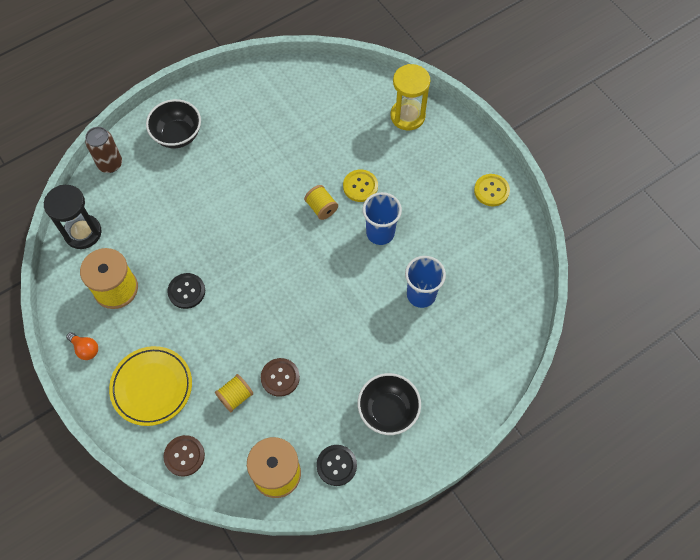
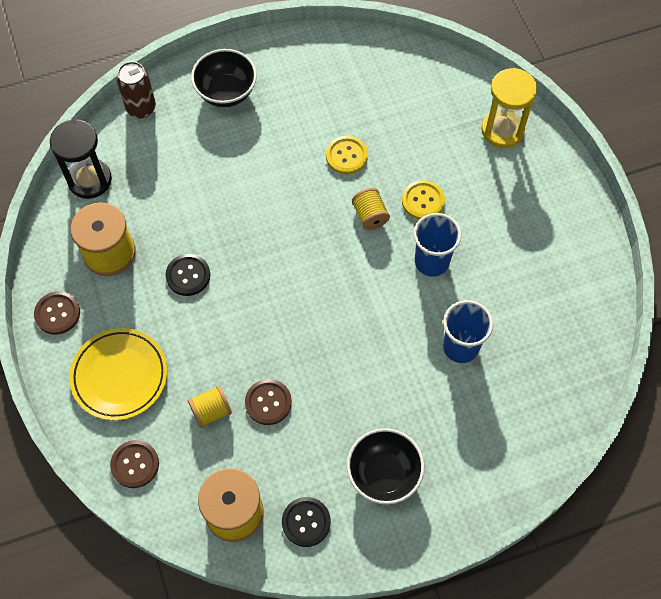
camera: 15 degrees right, 0 degrees up
(85, 349) = (57, 313): orange light bulb -> brown button
(491, 191) = (580, 243): yellow button -> yellow button (346, 156)

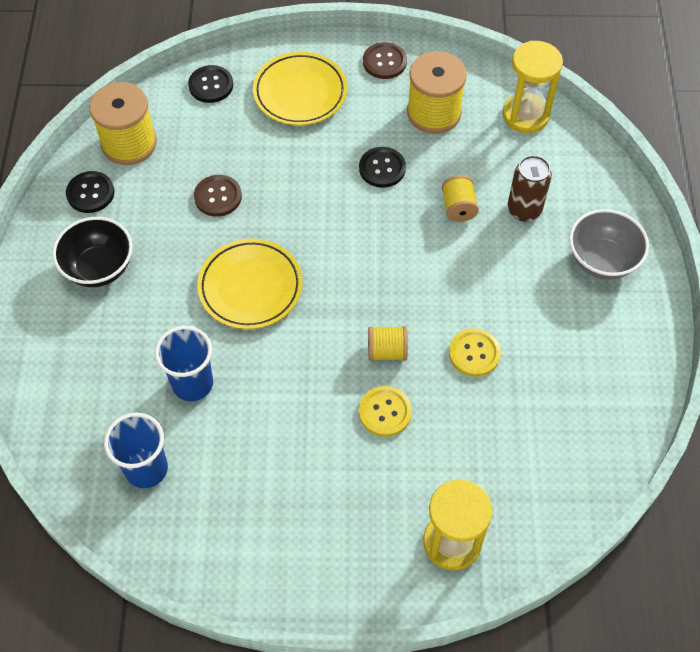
camera: 110 degrees right, 5 degrees down
(90, 180) = (525, 115): black hourglass -> yellow hourglass
(135, 464) = (211, 85): brown button -> black button
(141, 108) = (603, 177): brown can -> brown can (524, 210)
(211, 411) = (232, 151): yellow spool -> yellow spool (458, 207)
(226, 92) = (602, 260): black bowl -> grey bowl
(352, 337) = (250, 287): none -> yellow plate
(431, 261) = (304, 393): blue cup -> blue cup (146, 469)

